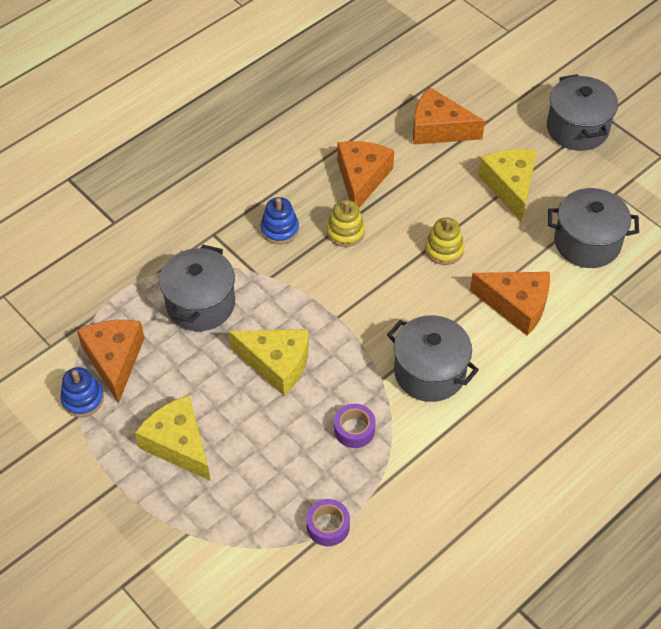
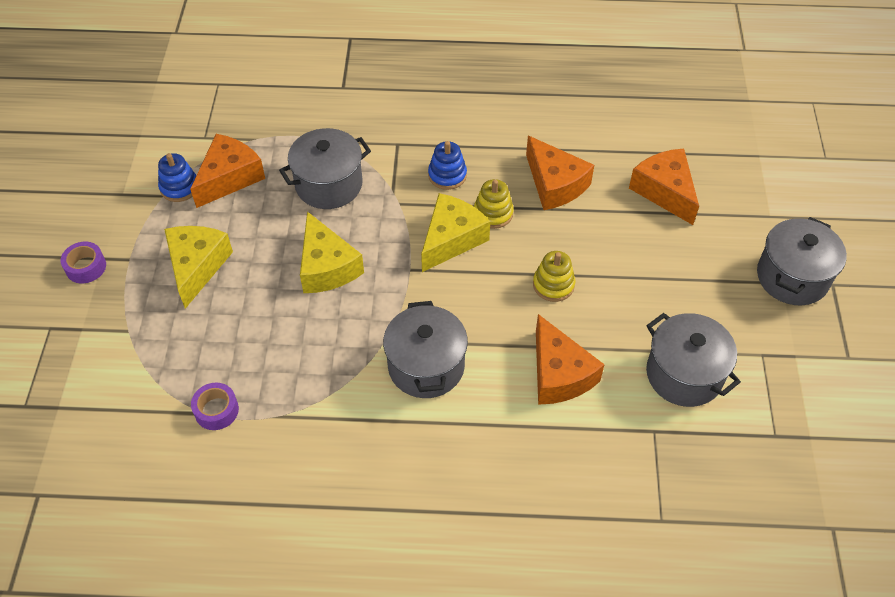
camera: 45 degrees right, 0 degrees up
(354, 430) = (320, 359): purple tape -> purple tape (86, 267)
(362, 179) = (554, 184): orange cheese -> orange cheese turned 90 degrees clockwise
(510, 186) = (671, 279): yellow cheese -> yellow cheese (451, 239)

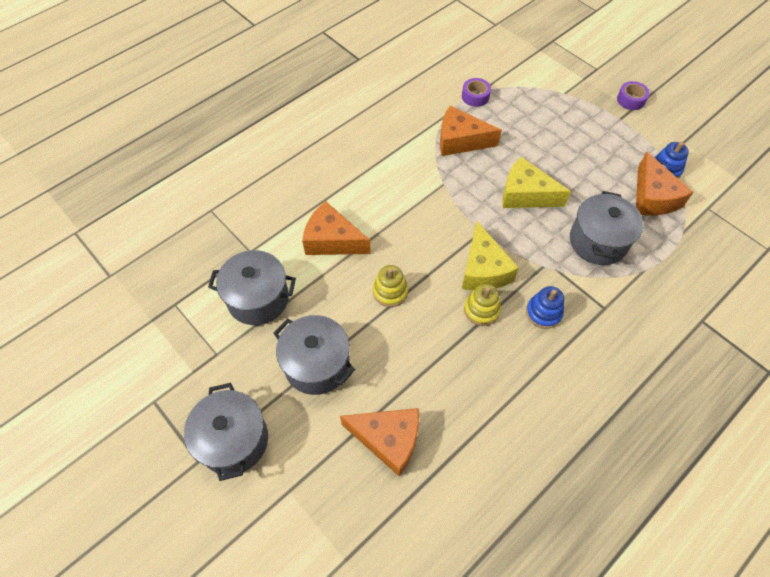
camera: 135 degrees right, 5 degrees up
(197, 266) = (585, 141): yellow cheese -> none
(426, 366) = (407, 188): grey pot -> grey pot (317, 364)
(554, 184) = (470, 371): orange cheese -> orange cheese (460, 140)

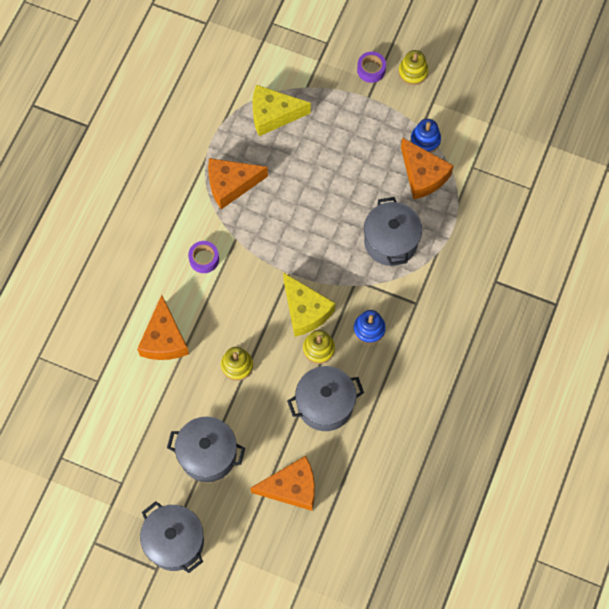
camera: 25 degrees left, 10 degrees up
(258, 299) = (129, 421): grey pot -> grey pot (325, 404)
(332, 240) = (164, 339): orange cheese -> orange cheese turned 90 degrees counterclockwise
(475, 96) = (223, 126): purple tape -> purple tape (204, 259)
(525, 194) = (312, 219): yellow cheese -> yellow cheese (273, 114)
(671, 114) = (413, 72): none -> yellow stacking toy

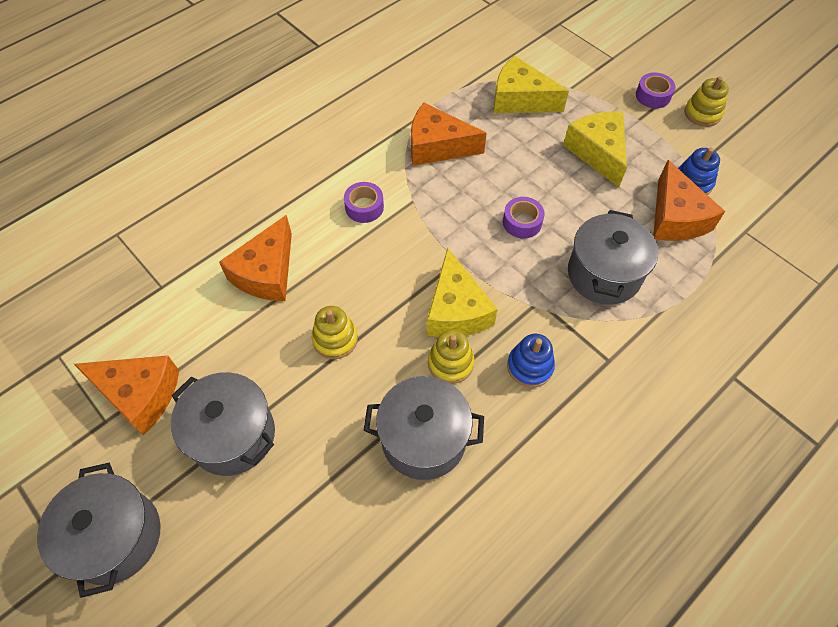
camera: 25 degrees right, 10 degrees down
(291, 488) = (317, 536): orange cheese -> orange cheese (139, 395)
(320, 224) = (522, 222): none -> purple tape
(350, 141) = (598, 152): none -> yellow cheese

